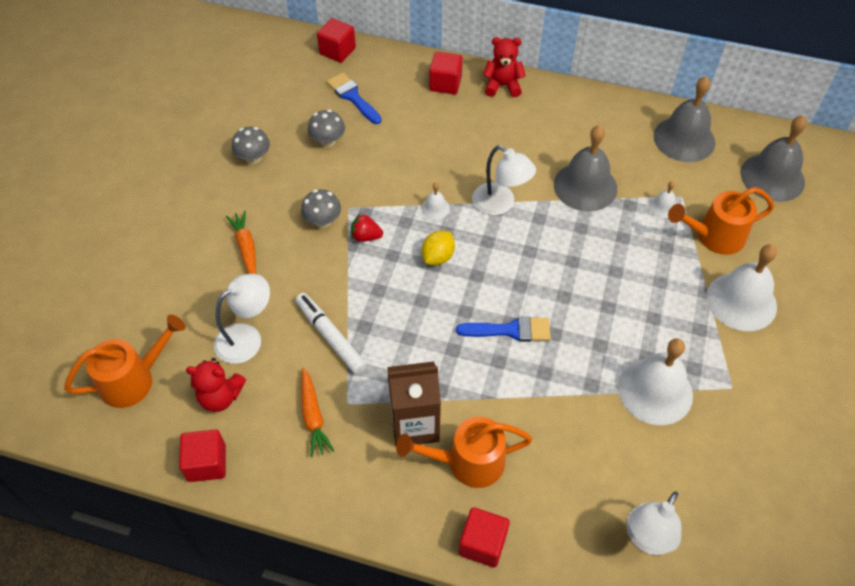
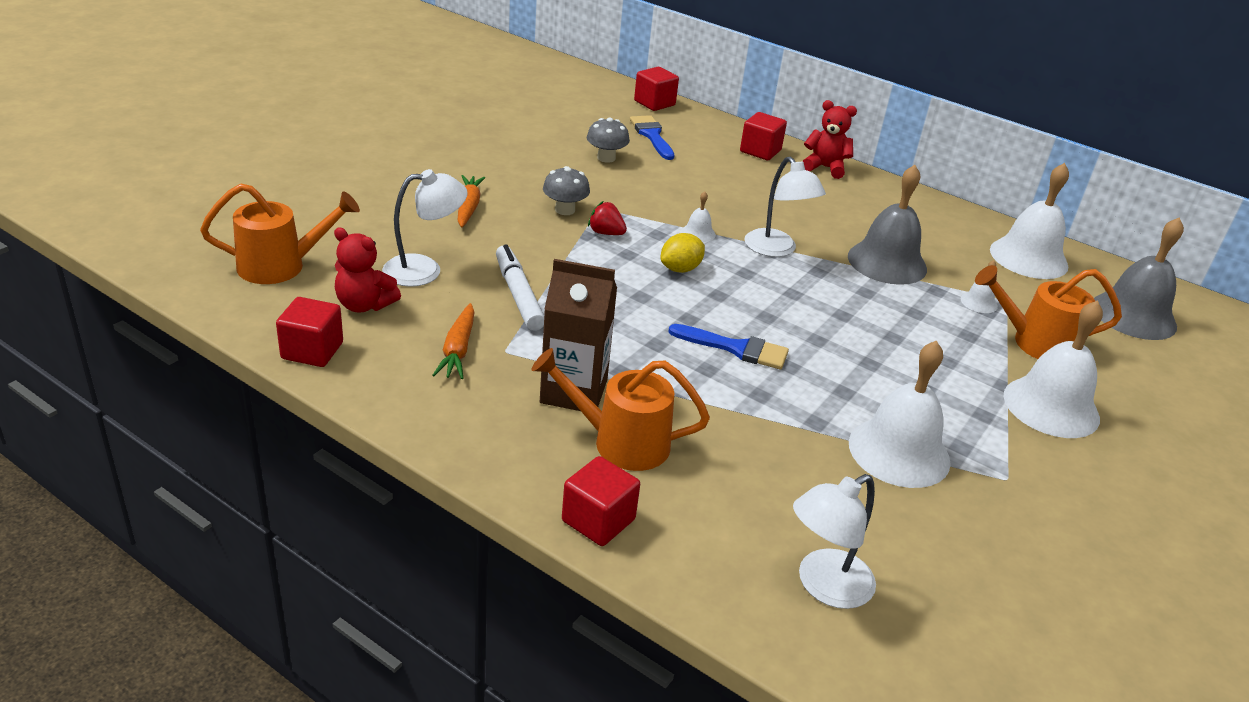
camera: 15 degrees right, 20 degrees down
(253, 158) = (519, 149): grey mushroom -> none
(684, 139) = (1028, 257): grey bell -> white bell

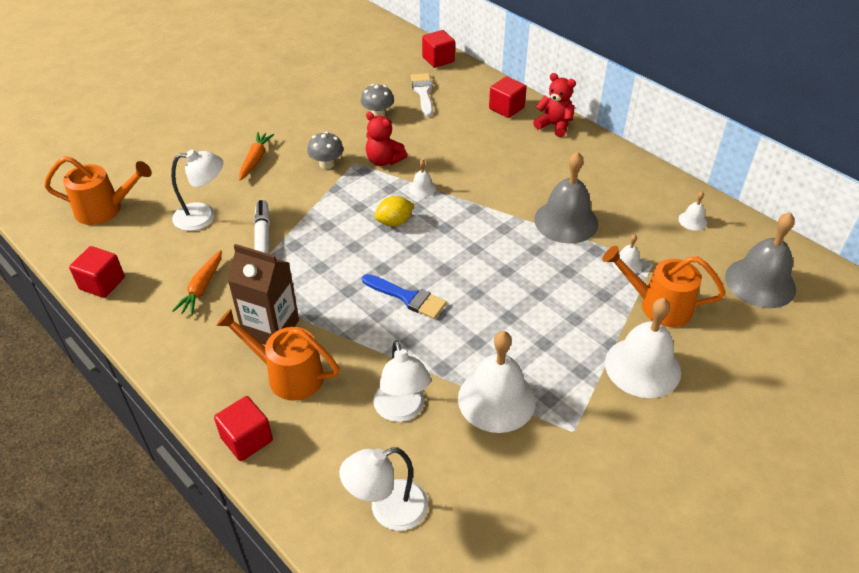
camera: 15 degrees right, 10 degrees up
(364, 305) = (150, 246): red teddy bear -> red teddy bear (384, 160)
(606, 233) = (350, 186): red strawberry -> none
(652, 136) = (423, 92): blue brush -> white brush
(776, 249) = (479, 206): white lamp -> white lamp (402, 410)
(1028, 257) = (692, 220): white bell -> white bell, size x0.44

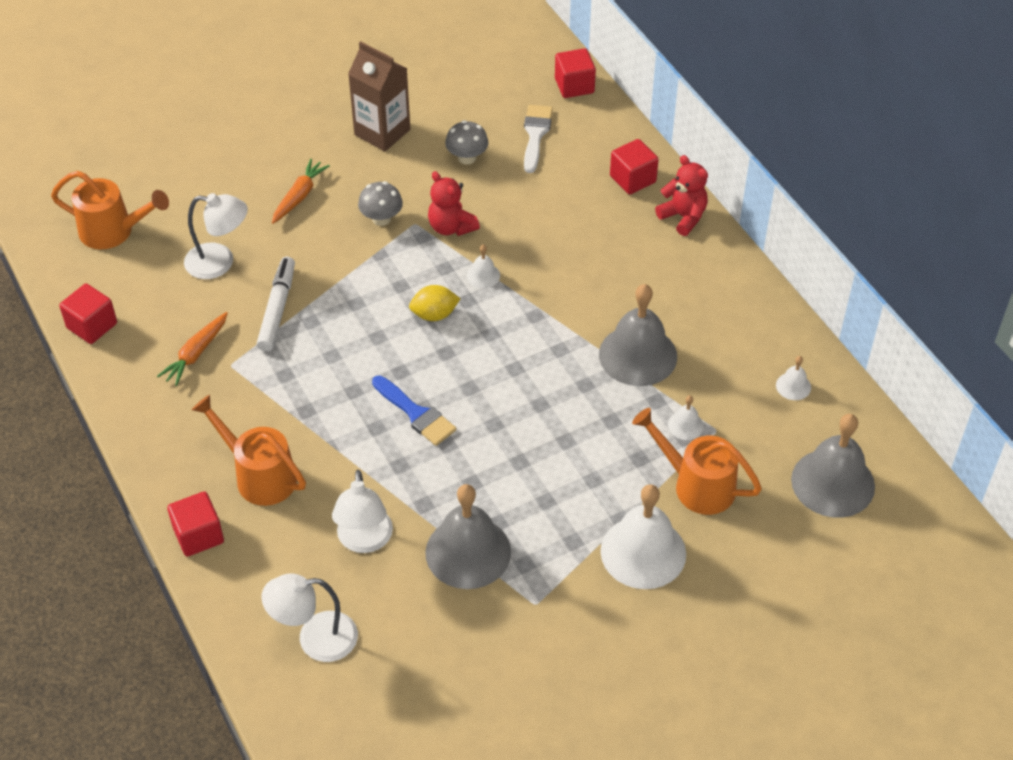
camera: 15 degrees right, 5 degrees up
(271, 329) = (256, 419): brown carton -> brown carton (382, 132)
(496, 399) = (468, 552): white bell -> grey bell

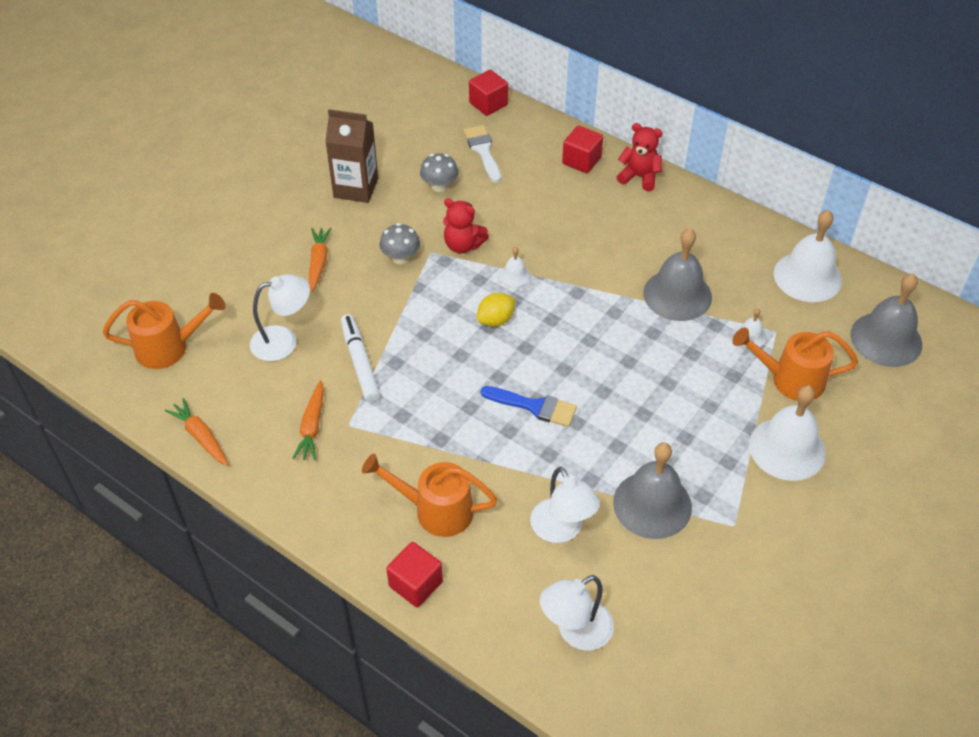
camera: 25 degrees left, 0 degrees up
(92, 326) = (200, 437): red cube -> orange carrot
(793, 386) = (807, 276): white bell -> white bell, size x2.26

